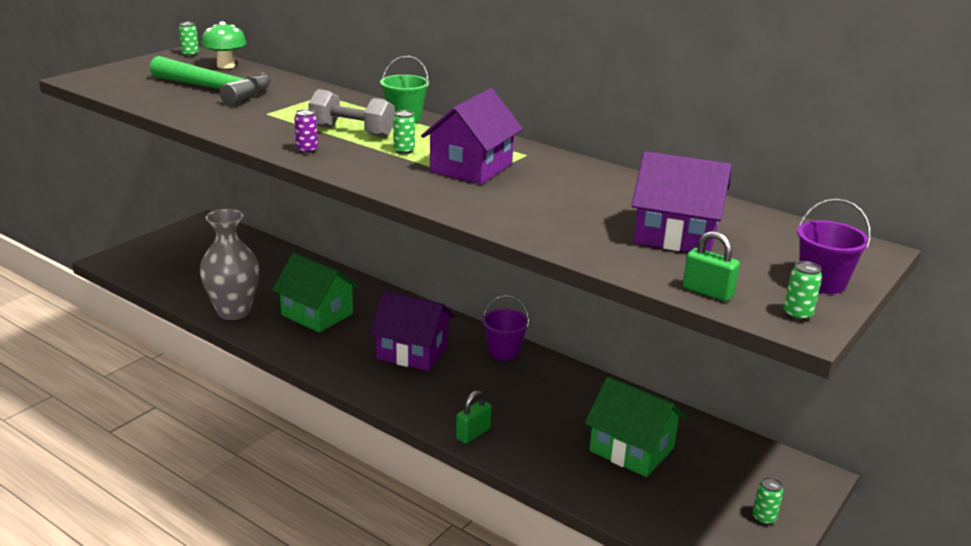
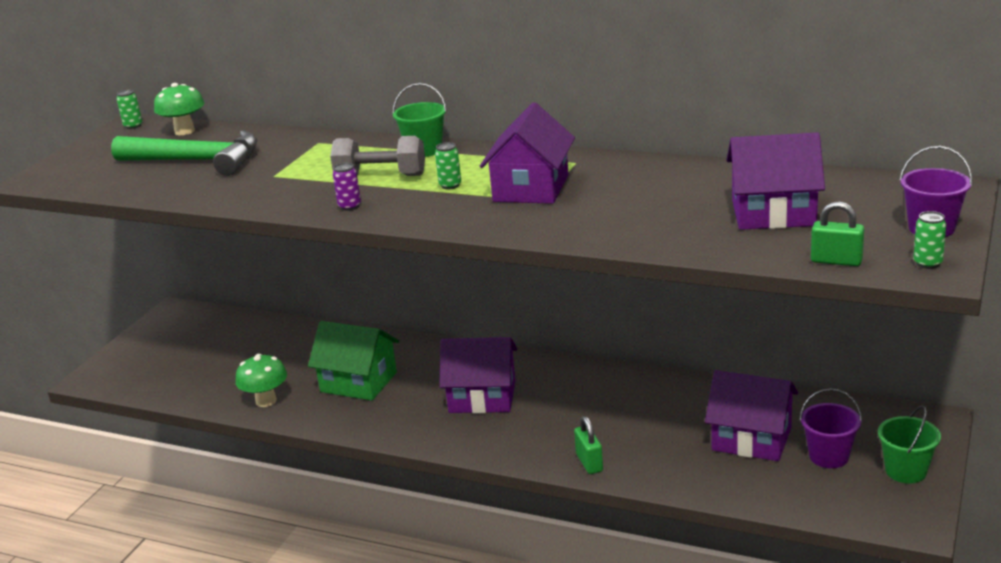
camera: 10 degrees left, 0 degrees up
(233, 312) = (266, 401): grey vase -> green mushroom
(473, 434) = (589, 463): green padlock -> green padlock turned 45 degrees counterclockwise
(504, 352) = (576, 374): purple bucket -> purple bucket (829, 456)
(631, 449) = (751, 439): green house -> purple house
(764, 518) = (906, 471): green can -> green bucket

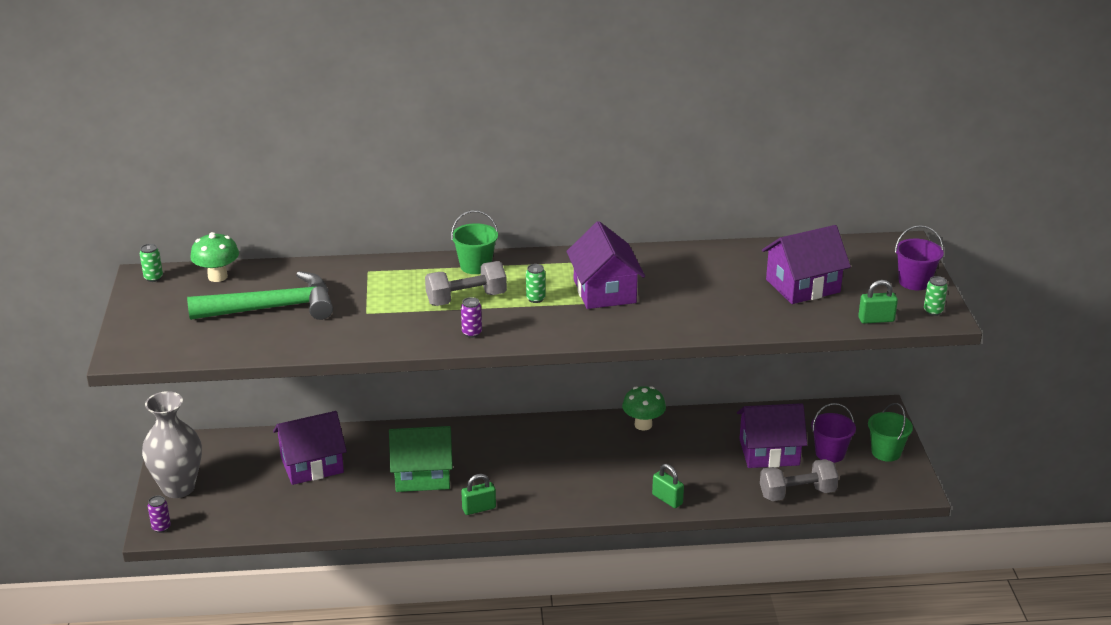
camera: 30 degrees left, 5 degrees up
(95, 378) = (161, 527): none -> purple can
(142, 347) = (178, 488): none -> grey vase
(266, 401) = (353, 511): green mushroom -> green mushroom (643, 425)
(383, 426) = (479, 508): none -> green padlock
(482, 397) = (540, 465): purple house -> purple house (312, 465)
(751, 492) = (797, 493): none -> grey dumbbell

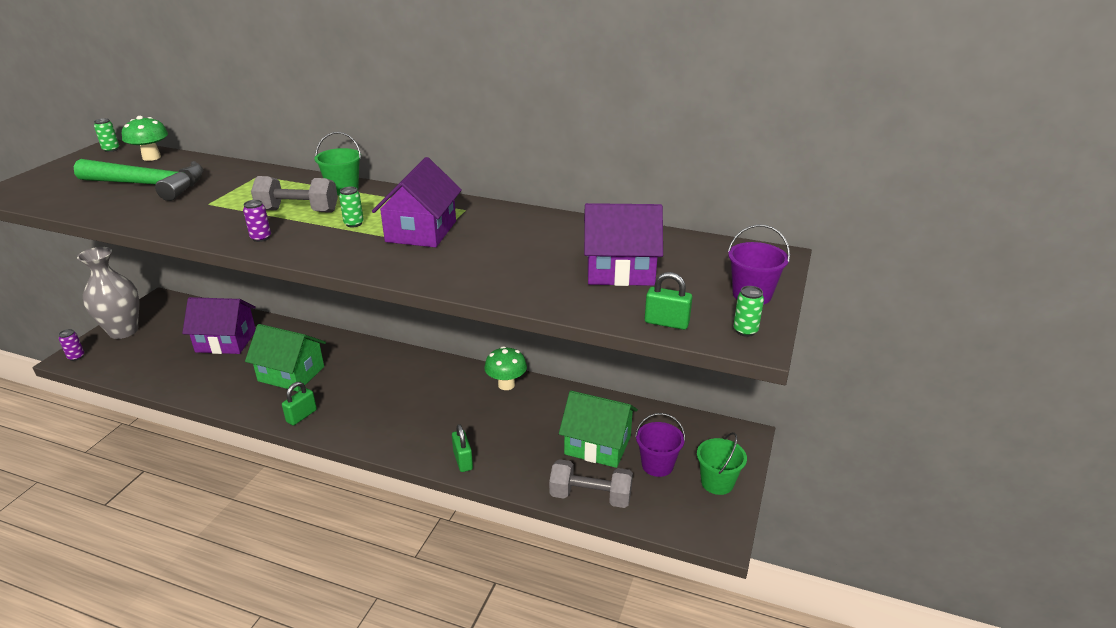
camera: 25 degrees right, 0 degrees up
(479, 508) = (301, 416): green padlock -> green padlock turned 60 degrees counterclockwise
(769, 452) = (598, 445): purple house -> green house

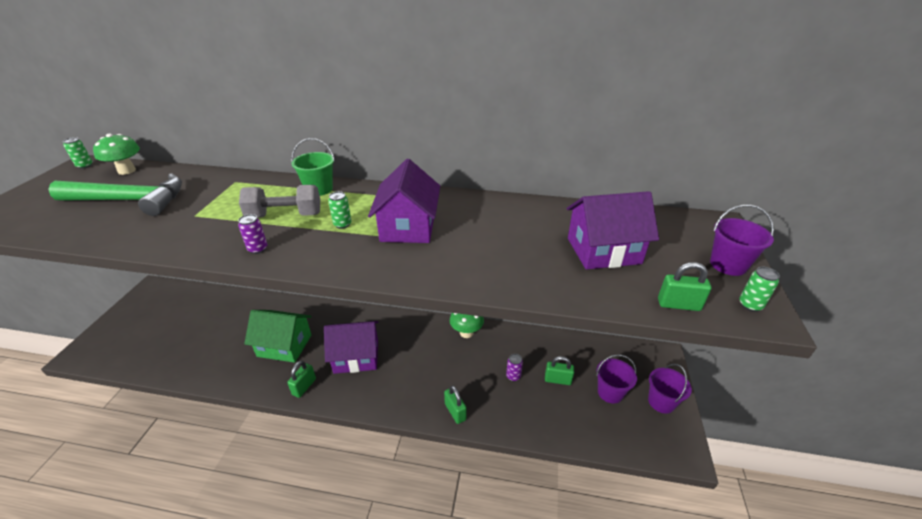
camera: 10 degrees left, 5 degrees up
(76, 357) = (82, 353): purple can -> purple can (513, 376)
(123, 331) = (123, 321): grey vase -> none
(226, 341) = (219, 320): purple house -> purple house (356, 356)
(590, 496) = (570, 431): grey dumbbell -> none
(598, 445) = (557, 380): green house -> green padlock
(717, 482) = (661, 402): green bucket -> purple bucket

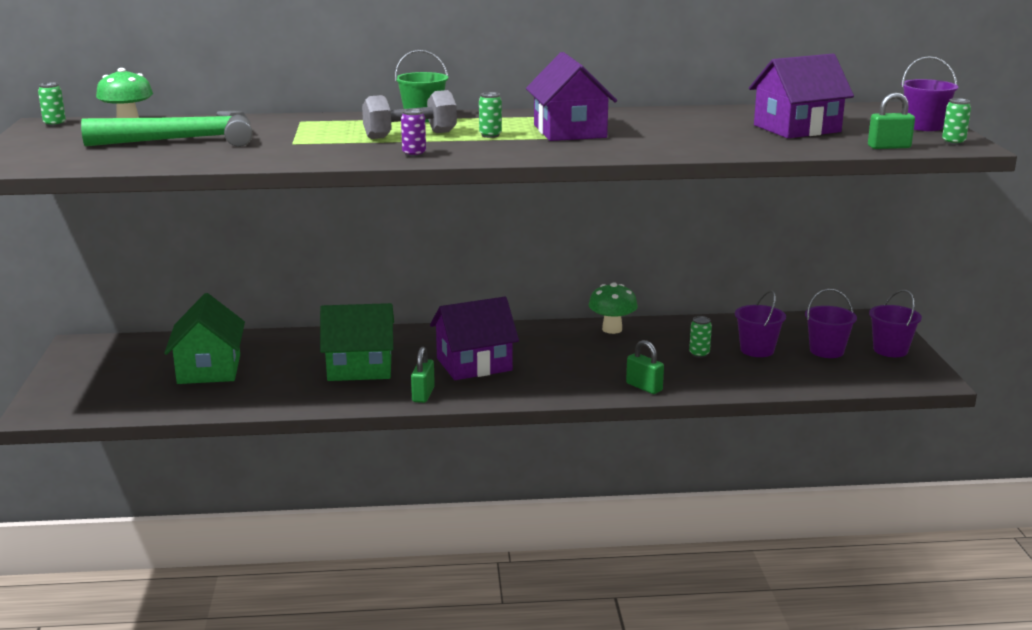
camera: 15 degrees left, 15 degrees down
(199, 328) = (209, 369): none -> green house
(513, 376) = (699, 354): purple can -> green can
(557, 380) = (757, 350): green padlock -> purple bucket

